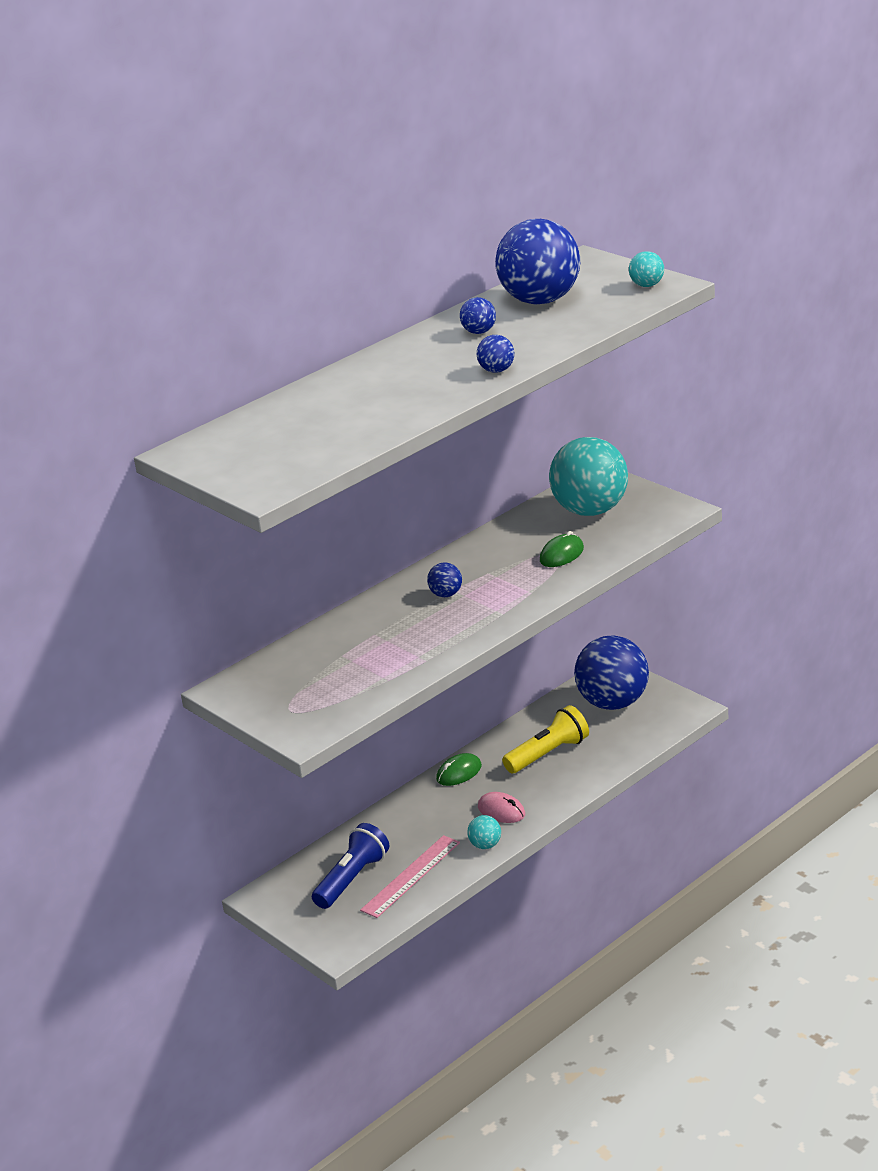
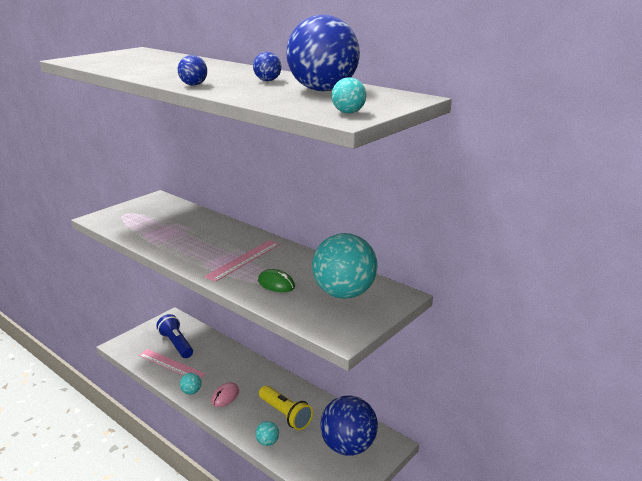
camera: 80 degrees right, 5 degrees down
(352, 879) = (176, 344): blue flashlight -> blue flashlight turned 150 degrees counterclockwise
(446, 594) = (233, 246): blue ball -> none
(459, 773) = (269, 376): green mouse -> none
(490, 582) = (243, 260): none -> pink ruler
(600, 766) = (267, 442): none -> turquoise ball

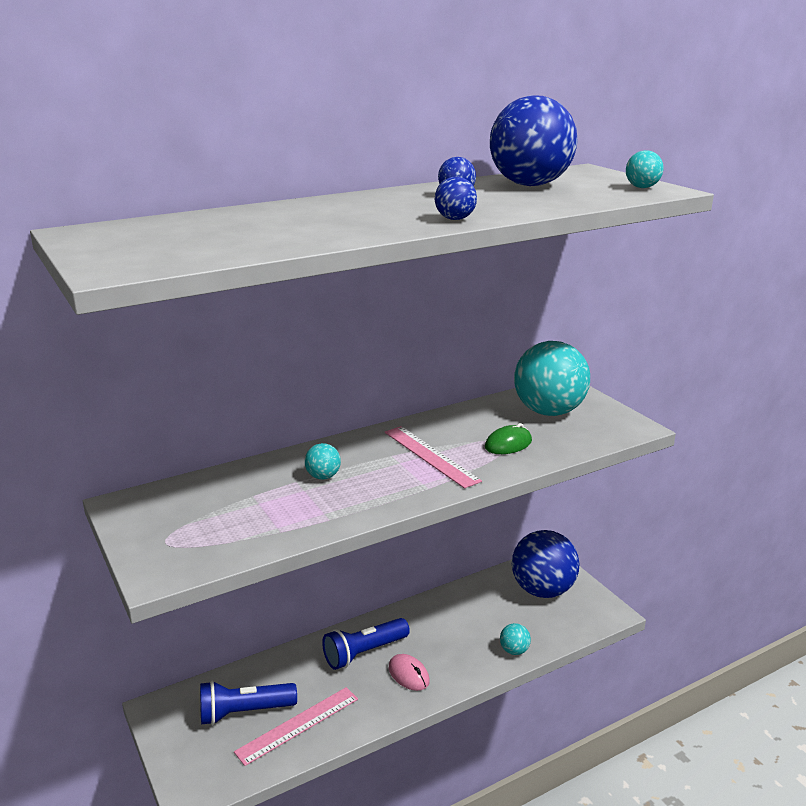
camera: 70 degrees left, 0 degrees up
(191, 392) = (380, 709): turquoise ball -> turquoise ball (323, 476)
(238, 373) = (364, 653): none -> blue flashlight
(285, 414) = (470, 626): yellow flashlight -> none

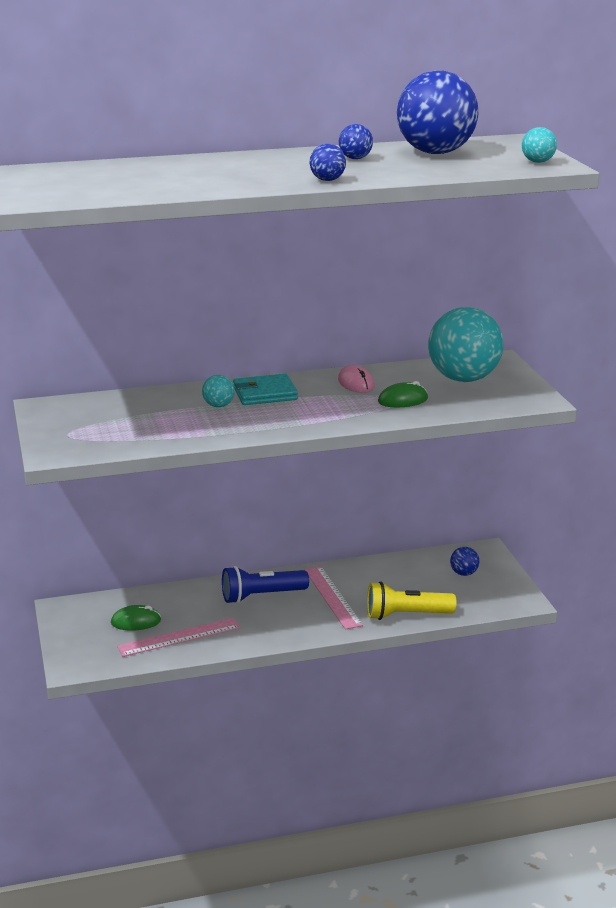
camera: 15 degrees right, 0 degrees up
(244, 712) = (136, 622): blue flashlight -> green mouse
(364, 454) = (265, 393): none -> turquoise wallet
(408, 674) = (295, 618): pink mouse -> pink mouse (356, 383)
(430, 456) = (323, 401): pink ruler -> pink ruler (332, 597)
(514, 650) = (406, 615): turquoise ball -> yellow flashlight
(542, 590) = (464, 573): blue ball -> blue ball, size x0.42

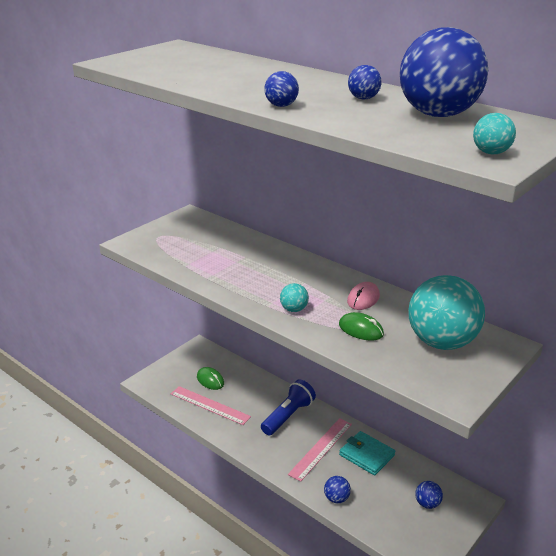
camera: 55 degrees right, 5 degrees up
(218, 406) = (257, 264): turquoise ball -> turquoise ball (294, 309)
(261, 596) = (288, 416): blue flashlight -> blue flashlight turned 90 degrees clockwise
(265, 393) = (297, 272): turquoise wallet -> turquoise wallet (366, 455)
(406, 615) = (336, 498): yellow flashlight -> blue ball

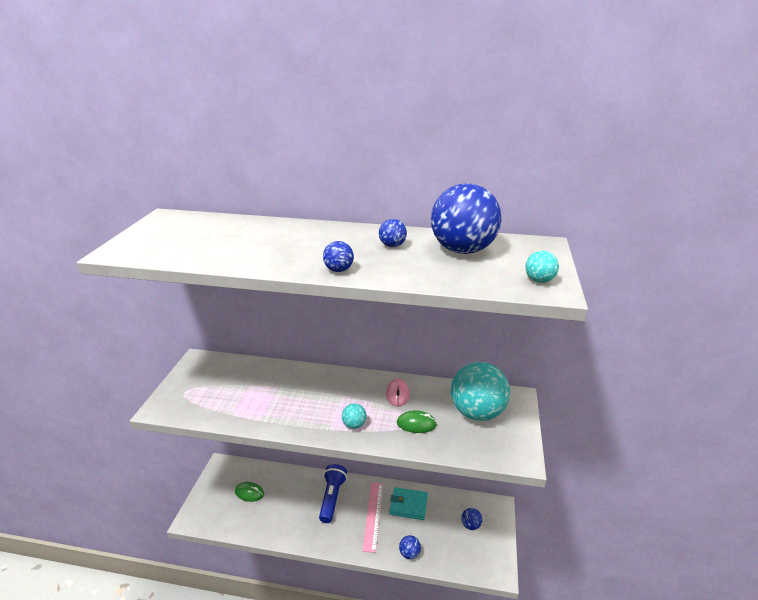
camera: 30 degrees left, 0 degrees up
(210, 405) = (263, 517): pink ruler -> none

